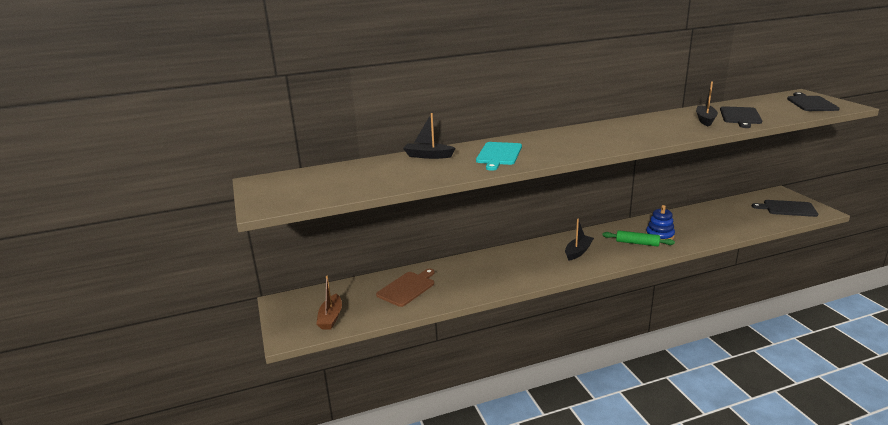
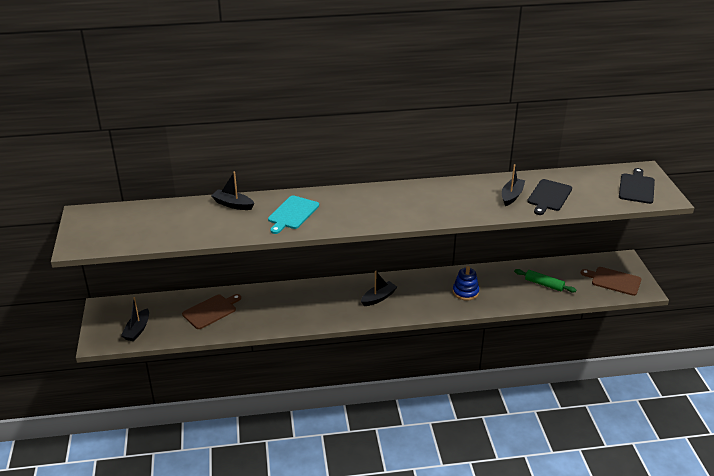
camera: 10 degrees right, 10 degrees up
(331, 318) = (137, 330): brown boat -> black boat
(637, 243) = (438, 297): green rolling pin -> green rolling pin (544, 284)
(787, 208) = (614, 281): black cutting board -> brown cutting board

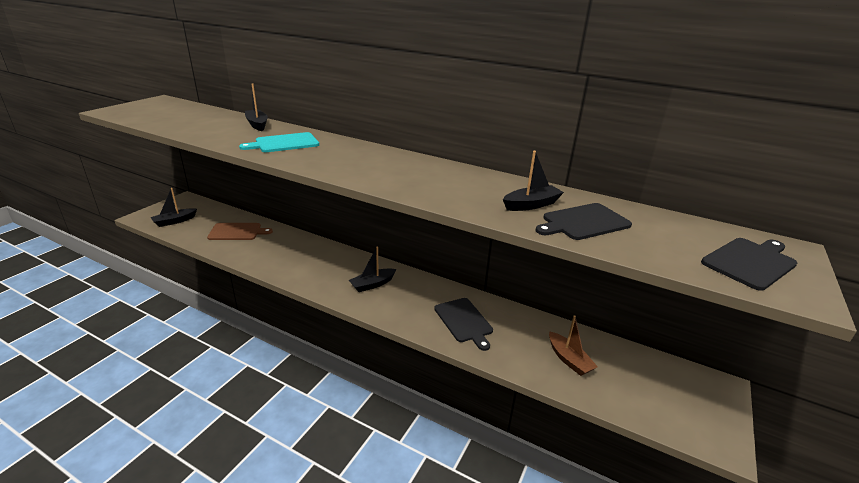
camera: 35 degrees right, 5 degrees down
(378, 298) = (372, 284): black boat -> black boat turned 150 degrees clockwise
(465, 292) = (464, 321): blue stacking toy -> black cutting board
(544, 284) = (569, 359): green rolling pin -> brown boat
(614, 281) = (678, 405): brown cutting board -> none

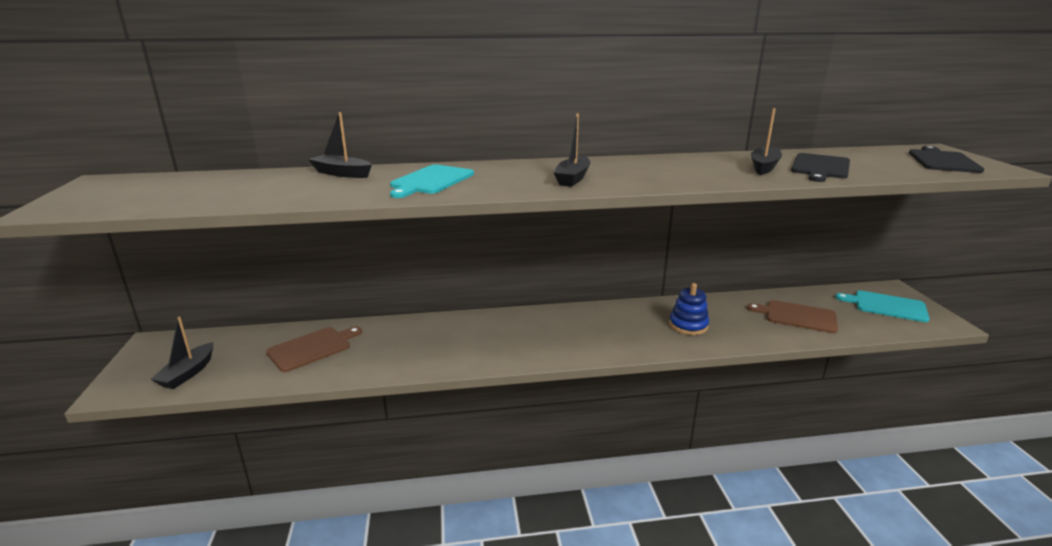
camera: 35 degrees left, 5 degrees down
(372, 284) = (563, 332): black boat -> black boat (573, 178)
(464, 321) = (688, 325): black cutting board -> blue stacking toy
(569, 359) = (797, 316): brown boat -> brown cutting board
(681, 396) = (887, 306): none -> turquoise cutting board

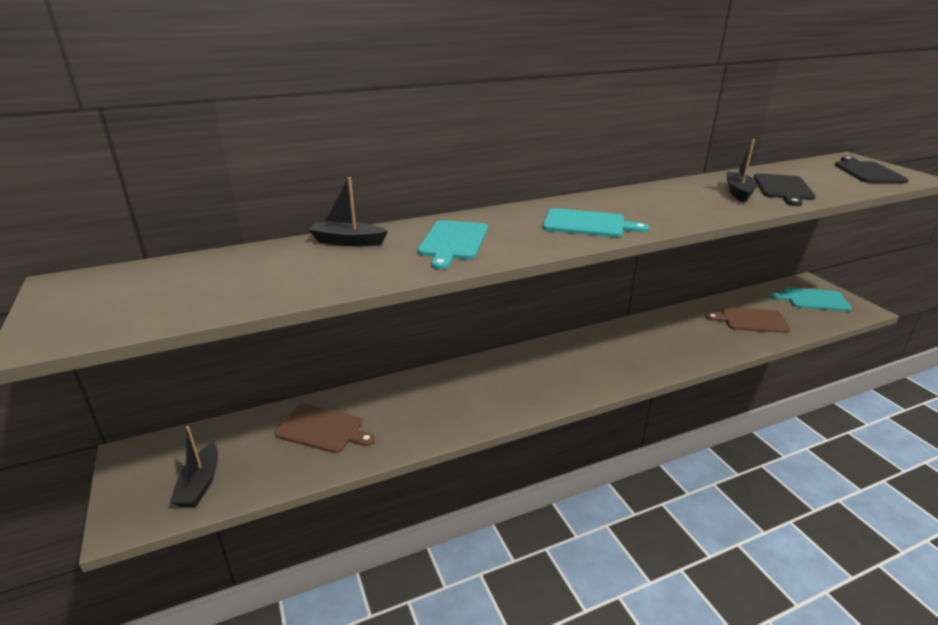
camera: 15 degrees left, 5 degrees up
(312, 348) = (322, 429): brown cutting board -> brown cutting board turned 75 degrees clockwise
(573, 178) = (587, 224): black boat -> turquoise cutting board
(688, 325) = (668, 343): blue stacking toy -> none

